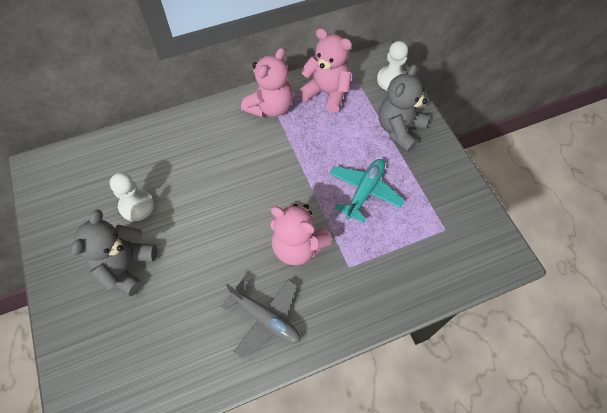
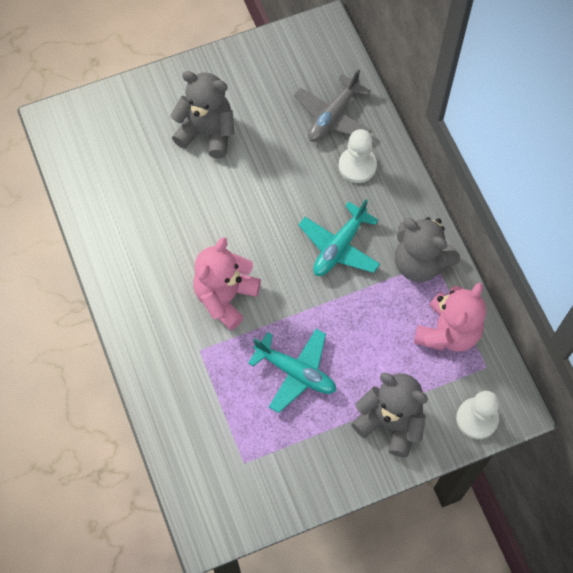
camera: 90 degrees right, 5 degrees up
(136, 205) = (277, 132): white pawn -> white pawn (357, 166)
(254, 160) = (339, 247): none -> turquoise plane
(265, 318) = (146, 266): grey plane -> grey plane (333, 116)
(270, 107) = (420, 263): pink teddy bear -> grey teddy bear

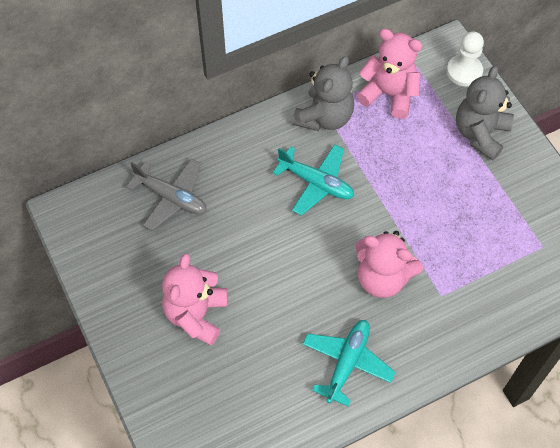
camera: 95 degrees left, 5 degrees down
(207, 132) = (196, 314): grey teddy bear -> pink teddy bear
(296, 372) = (448, 210): turquoise plane -> turquoise plane (347, 363)
(357, 166) = (227, 173): white pawn -> none

